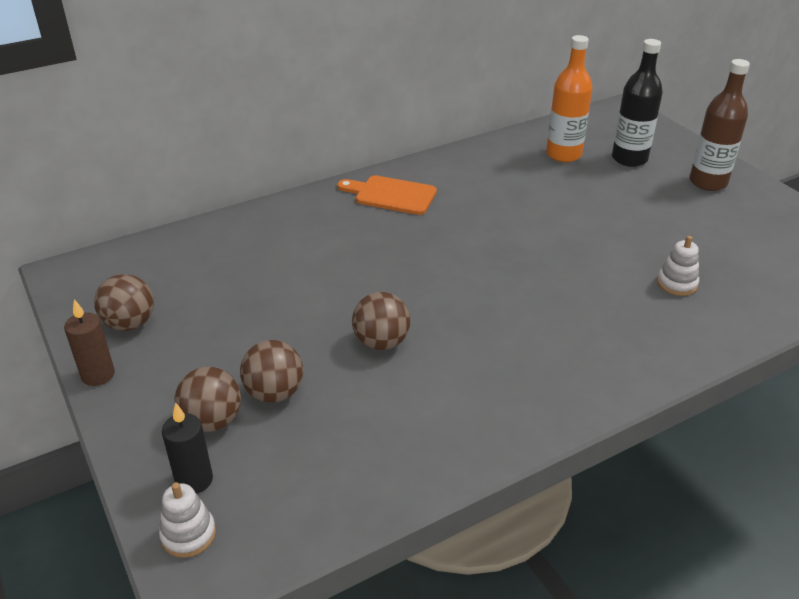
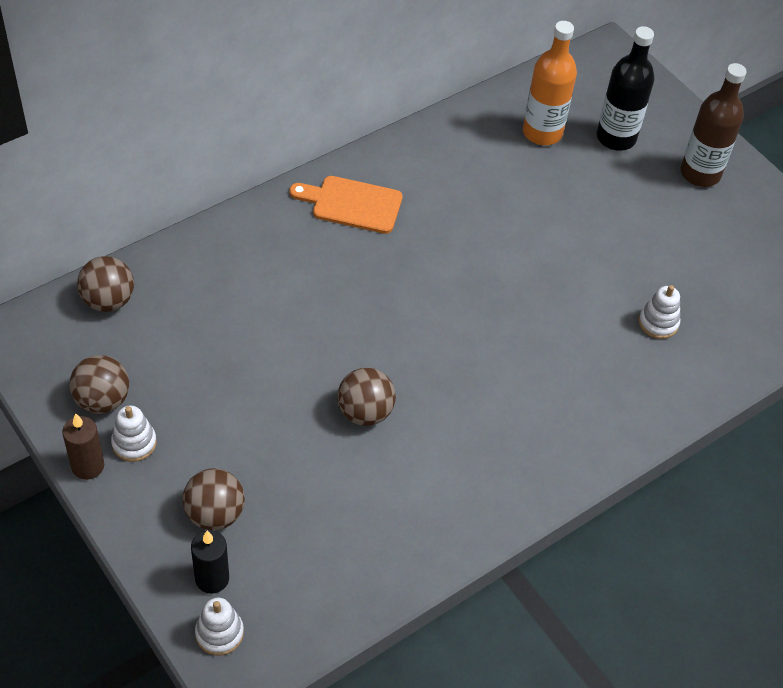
camera: 10 degrees left, 15 degrees up
(149, 358) = (134, 443): none -> white stacking toy
(274, 393) = (268, 478): brown ball -> brown ball (108, 300)

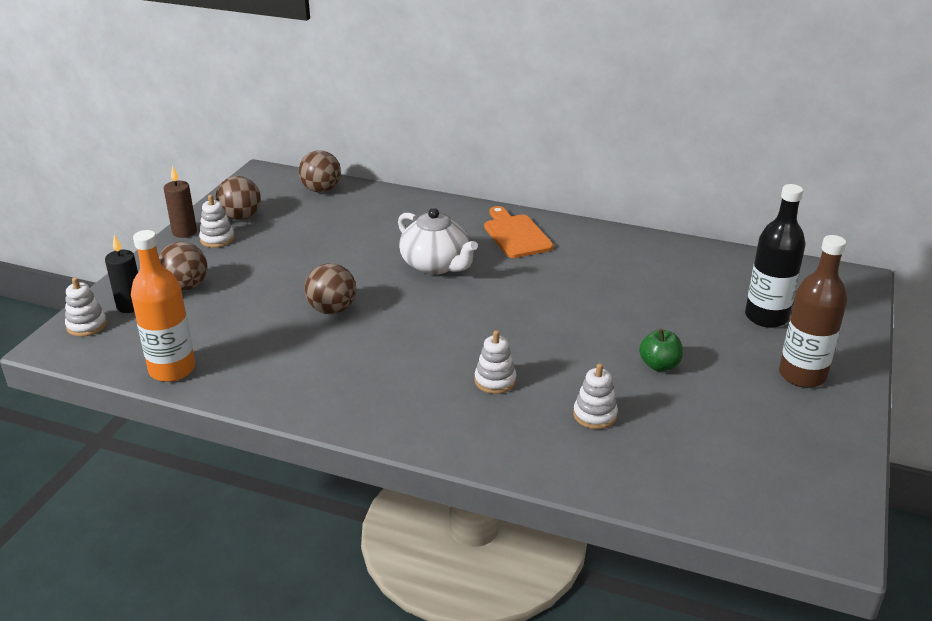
camera: 60 degrees right, 20 degrees down
(354, 293) = (436, 265): none -> white teapot
(542, 132) = (711, 282): orange bottle -> orange bottle (172, 369)
(568, 357) = (495, 381): none -> white stacking toy
(627, 243) = (659, 365): none -> green apple

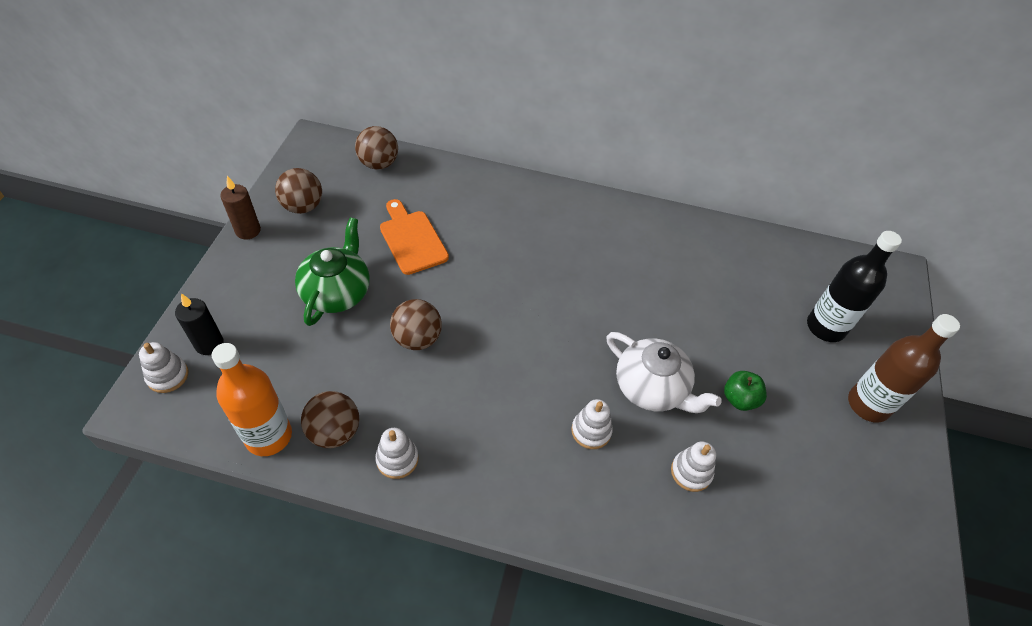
camera: 10 degrees left, 20 degrees up
(185, 287) = (262, 312): brown ball -> brown ball (334, 432)
(217, 239) = (284, 240): white stacking toy -> white stacking toy (397, 459)
(260, 275) = (337, 292): none -> green teapot
(436, 265) = (509, 269): white teapot -> white teapot (652, 388)
(515, 235) = (579, 222): orange cutting board -> orange cutting board (412, 239)

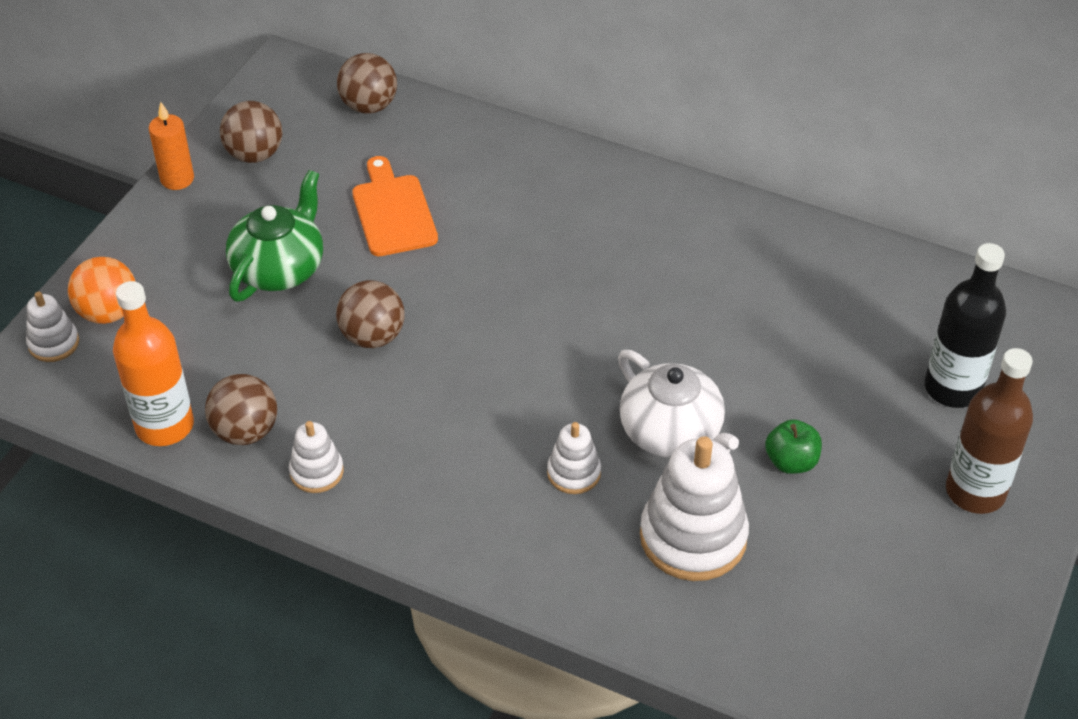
camera: 15 degrees right, 5 degrees down
(209, 344) = (108, 312): black candle -> orange ball
(248, 230) = (177, 179): brown candle -> orange candle
(691, 472) = (693, 537): white stacking toy -> white stacking toy, size x1.93

